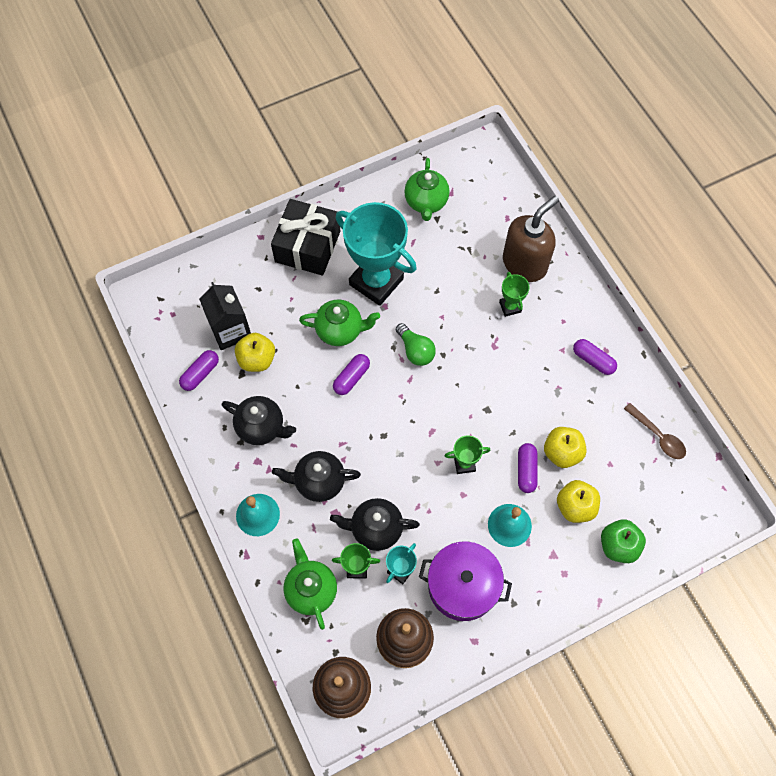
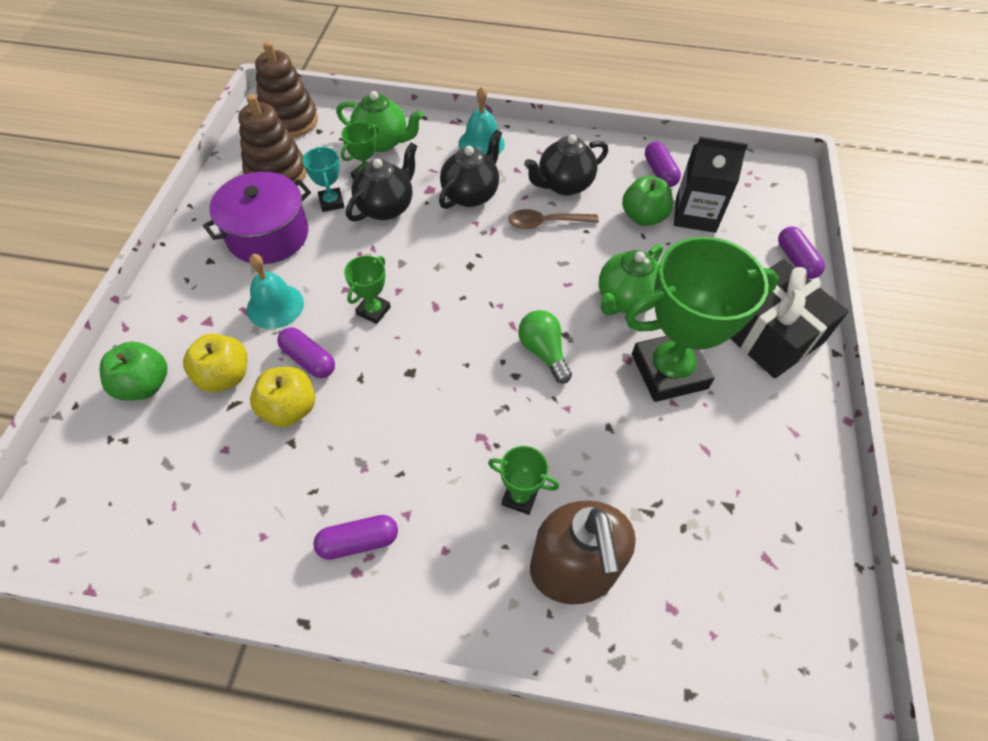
camera: 125 degrees right, 10 degrees down
(257, 360) = (643, 217): yellow apple -> green apple
(351, 378) = (558, 277): purple capsule -> purple capsule (796, 260)
(376, 281) = (669, 371): turquoise trophy -> green trophy
(415, 350) = (543, 352): green light bulb -> green light bulb turned 60 degrees clockwise
(426, 202) = (767, 511): green teapot -> none
(658, 436) = (192, 536): brown spoon -> brown spoon (546, 223)

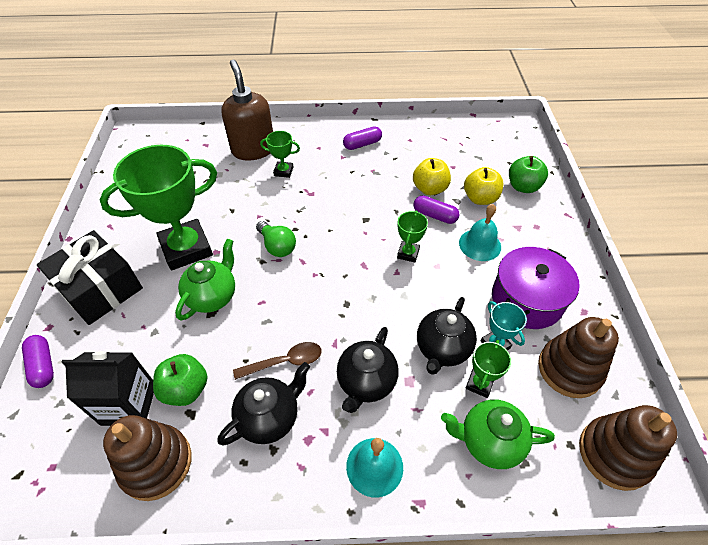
camera: 170 degrees right, 5 degrees down
(659, 172) = (156, 463): purple capsule -> brown stacking toy

